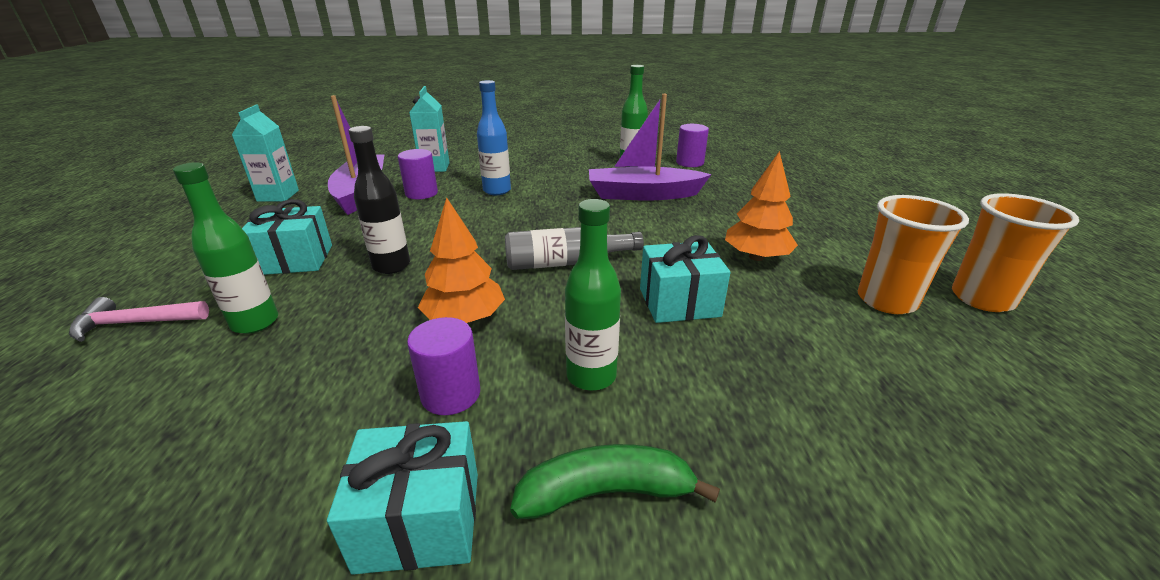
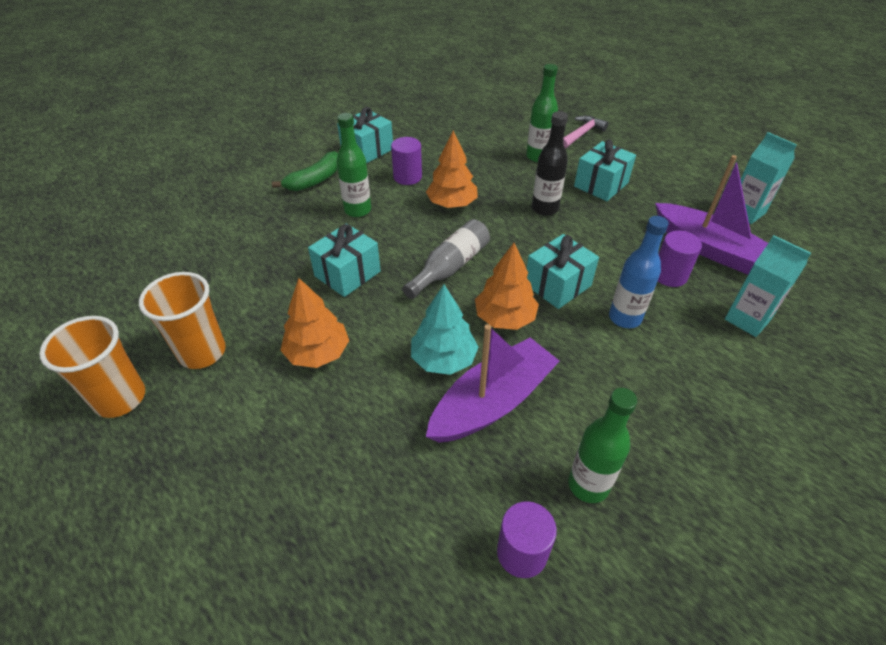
camera: 140 degrees right, 15 degrees up
(502, 218) = (557, 285): none -> turquoise gift
(574, 219) = (505, 318): none -> orange tree
(651, 218) = (443, 359): none -> turquoise tree

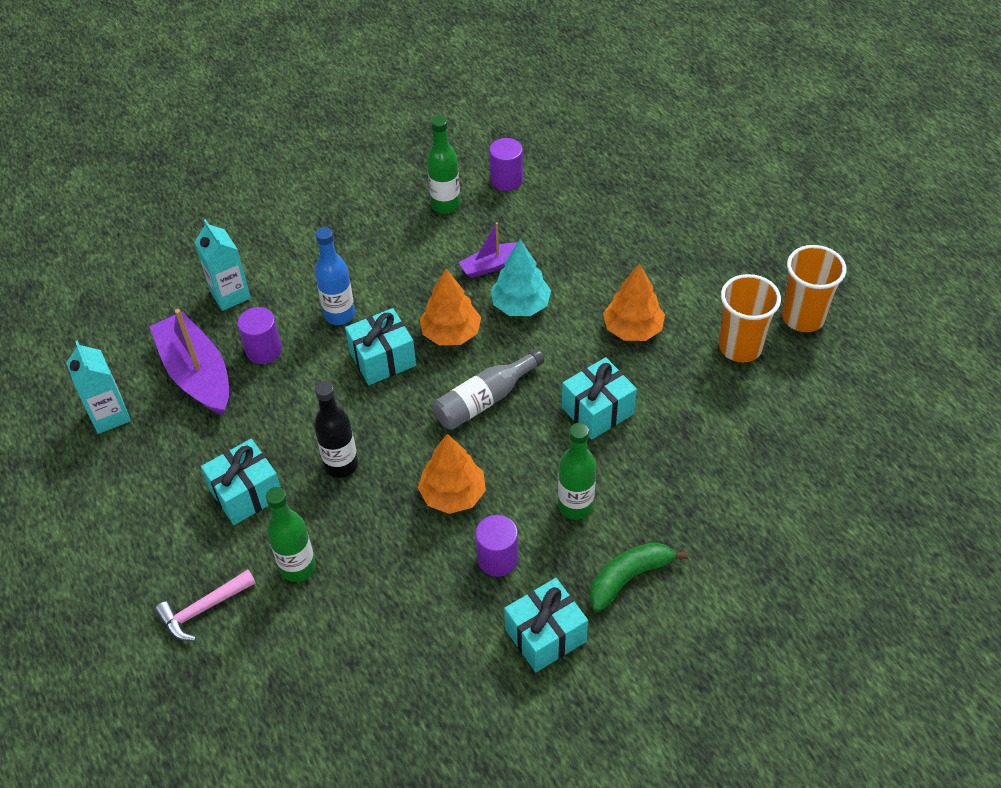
camera: 165 degrees left, 5 degrees up
(492, 402) = (491, 265): purple boat -> purple boat, size x0.54

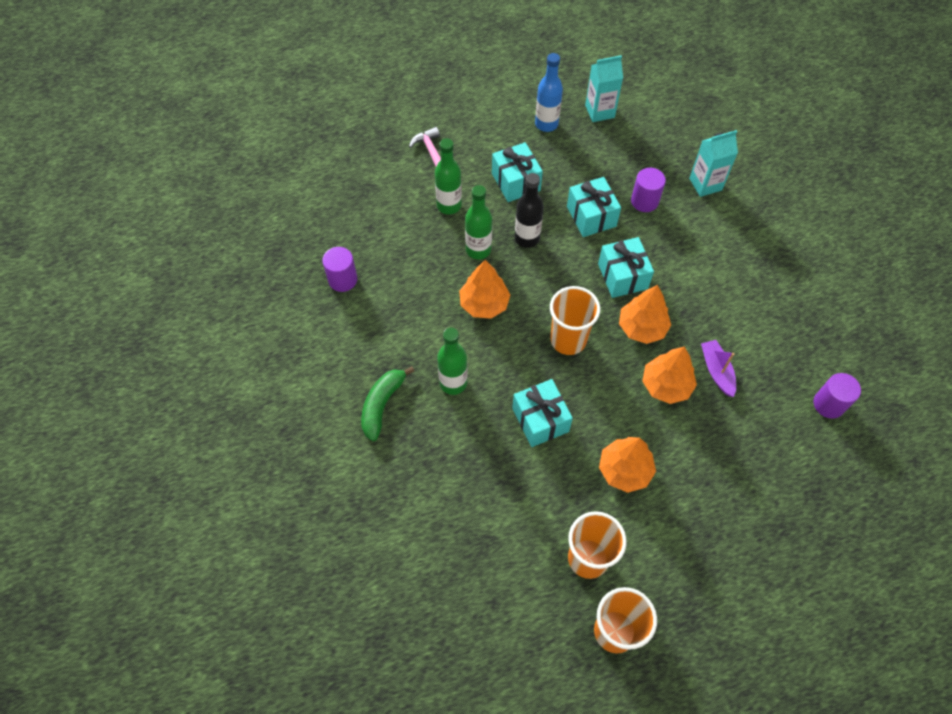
camera: 100 degrees right, 10 degrees up
(197, 374) = (628, 160): purple boat -> none
(339, 315) = (674, 253): blue bottle -> blue bottle (546, 124)
(445, 205) = (797, 347): green bottle -> green bottle (478, 250)
(485, 400) = (568, 340): grey bottle -> orange cup
(497, 559) = (422, 323): purple cylinder -> purple cylinder (342, 279)
(520, 305) = (666, 385): turquoise tree -> orange tree
(545, 635) = (353, 341): turquoise gift -> turquoise gift (591, 216)
(628, 578) = (382, 405): green banana -> green banana turned 135 degrees counterclockwise

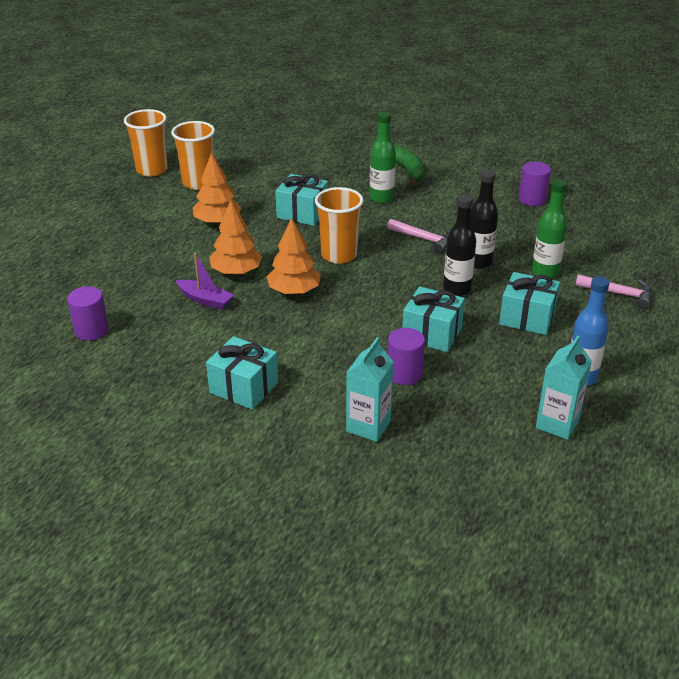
camera: 135 degrees right, 25 degrees down
(478, 250) = (478, 262): green bottle -> black bottle
(484, 304) = (424, 239): orange tree -> pink hammer
(622, 276) = (350, 311): turquoise gift -> turquoise gift (244, 387)

